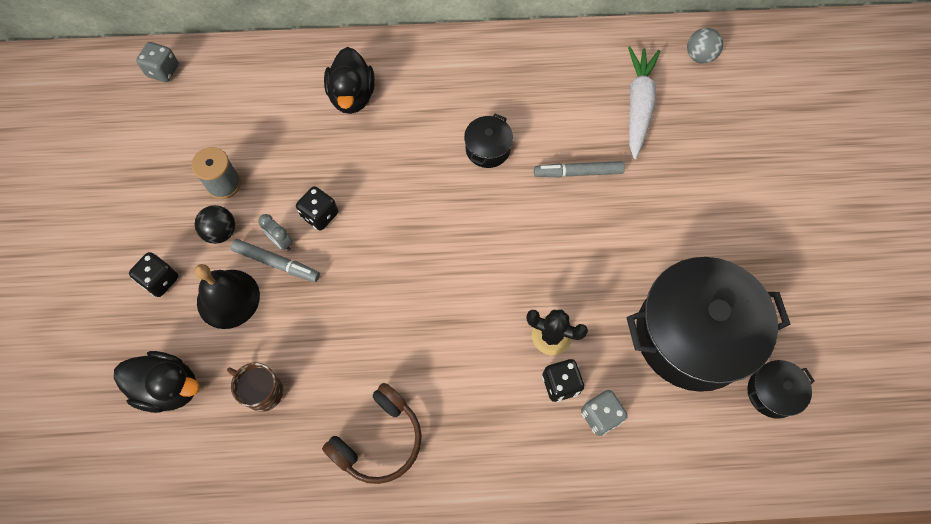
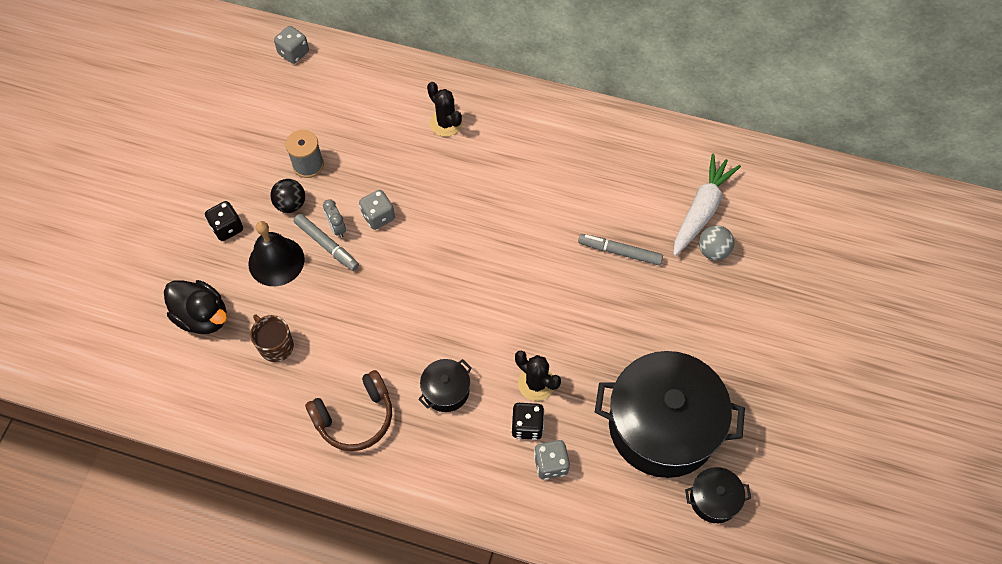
camera: 20 degrees right, 5 degrees down
(320, 215) = (378, 217): black dice -> grey dice
(352, 96) = (446, 123): black duck -> black cactus
(488, 149) = (547, 206): black pot -> black pot (446, 390)
(699, 56) = (780, 183): grey ball -> grey ball (713, 251)

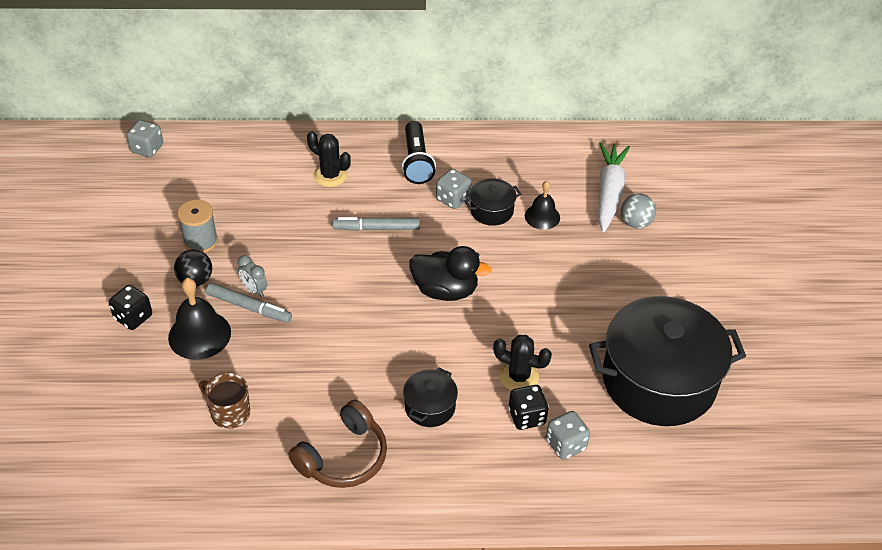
camera: 20 degrees left, 15 degrees down
(203, 317) = (136, 406): black duck -> black duck (445, 290)
(378, 217) = (294, 270): grey dice -> grey dice (453, 199)
(531, 128) = (416, 162): none -> black flashlight
(619, 252) = (549, 244): grey marker -> grey marker (376, 228)
(625, 220) = (542, 216): none -> black bell
(714, 499) = (737, 431): black pot -> black pot (491, 210)

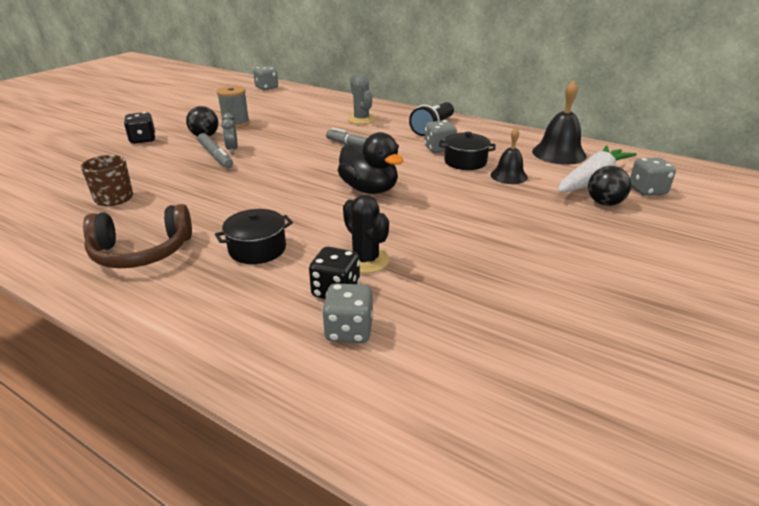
camera: 35 degrees right, 15 degrees down
(199, 335) = (165, 158): black bell -> black bell (559, 153)
(330, 175) = (361, 119): black cactus -> grey cactus
(635, 223) = (604, 203): grey ball -> black ball
(656, 190) = (647, 190): none -> grey dice
(658, 381) = (522, 322): black pot -> none

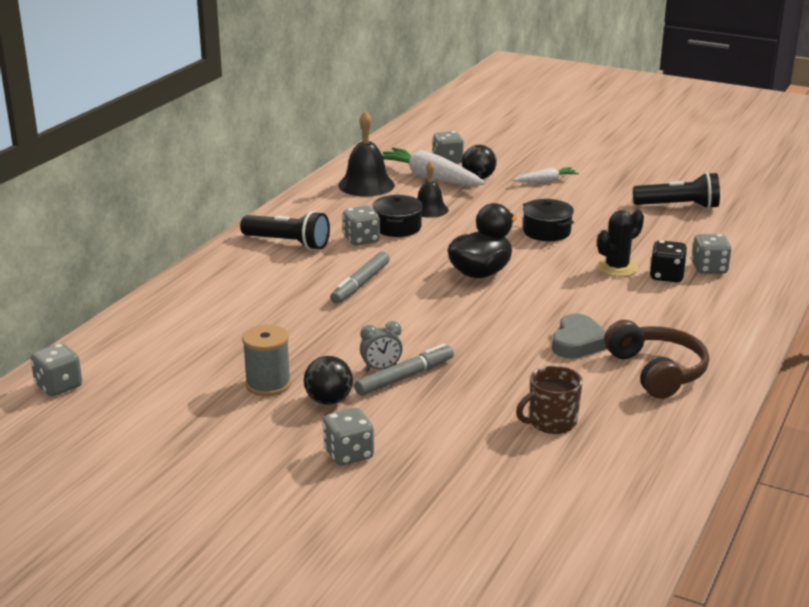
camera: 95 degrees left, 5 degrees down
(143, 140) = (349, 454): black dice -> grey dice
(220, 220) = (578, 342): none -> grey heart
(257, 249) = (623, 315): black pot -> black pot (546, 232)
(361, 119) = (252, 289): grey cactus -> none
(567, 343) = (678, 206): none -> black flashlight
(616, 242) = (546, 181): none -> white carrot

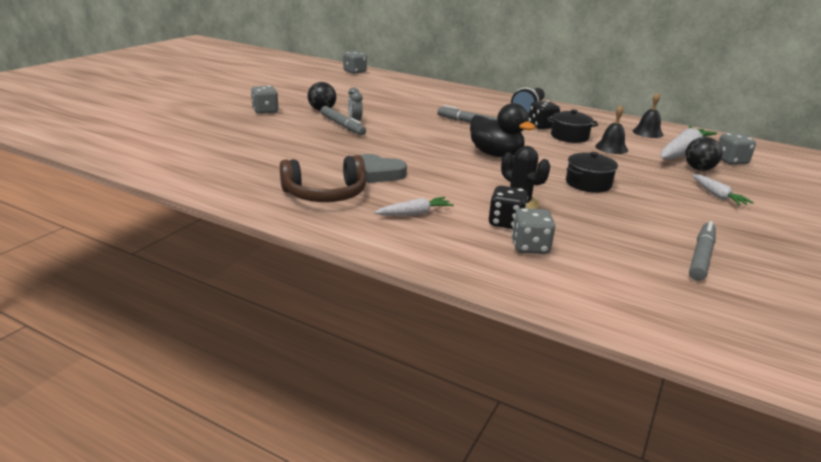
camera: 90 degrees right, 0 degrees up
(268, 384) = (344, 100): grey spool -> none
(361, 240) = (542, 126): grey dice -> black dice
(366, 185) = (647, 132): black bell -> black bell, size x0.64
(551, 422) = (271, 155): brown mug -> none
(675, 320) = (414, 213): none -> white carrot
(678, 206) = (701, 257): black flashlight -> grey marker

